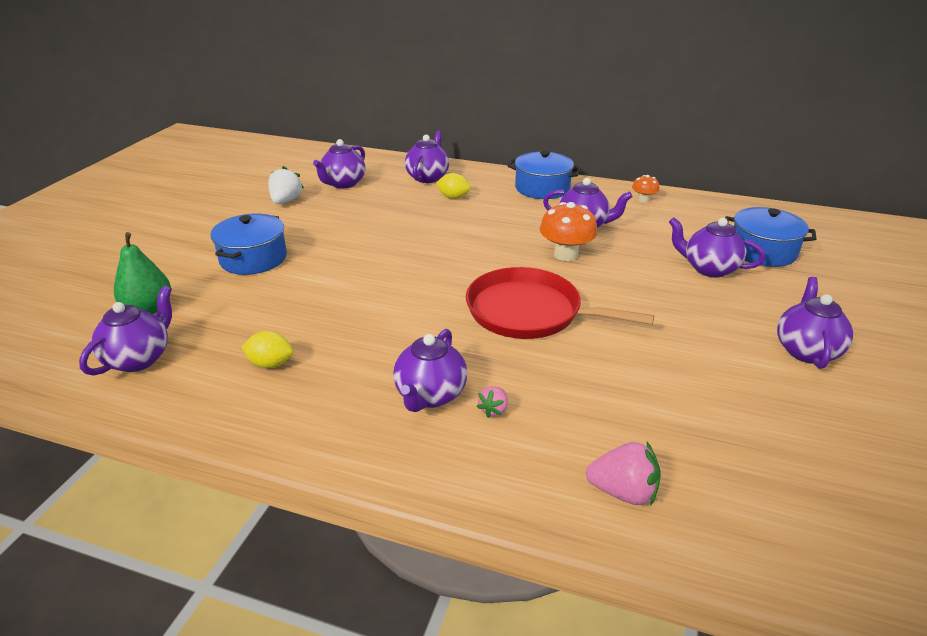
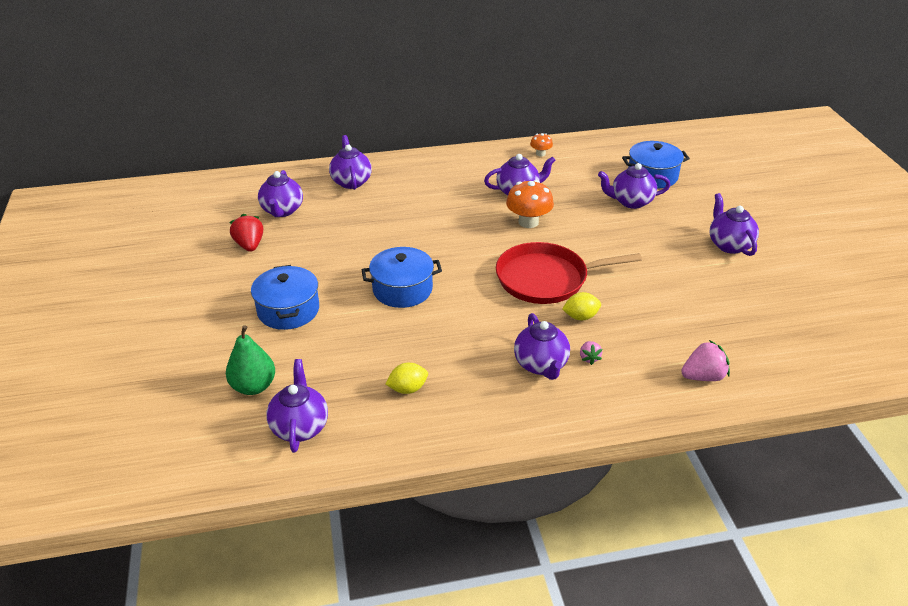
camera: 30 degrees left, 5 degrees up
(286, 201) = (249, 245): white strawberry -> red strawberry
(453, 197) = (393, 196): yellow lemon -> yellow lemon (580, 317)
(542, 188) = (456, 165): blue pot -> blue pot (402, 289)

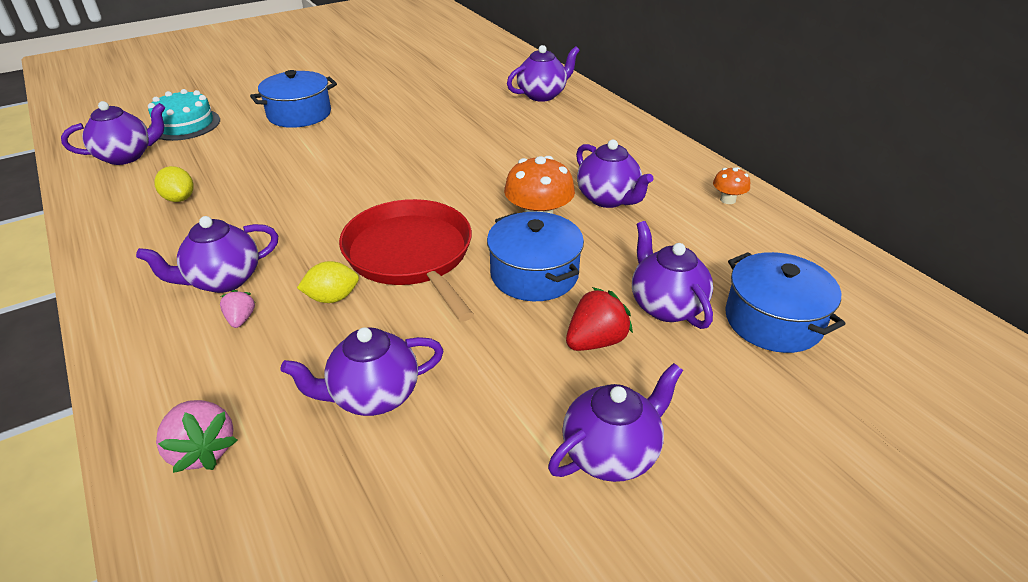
camera: 70 degrees right, 0 degrees up
(249, 245) = (396, 76): red strawberry -> red strawberry (595, 341)
(253, 386) = (185, 124): green pear -> turquoise cake
(282, 211) = (463, 76): purple teapot -> purple teapot (373, 396)
(402, 289) = (352, 162): blue pot -> blue pot (534, 274)
(580, 317) = (332, 298): yellow lemon -> yellow lemon turned 75 degrees counterclockwise
(589, 358) = (241, 319): pink strawberry -> pink strawberry turned 105 degrees clockwise

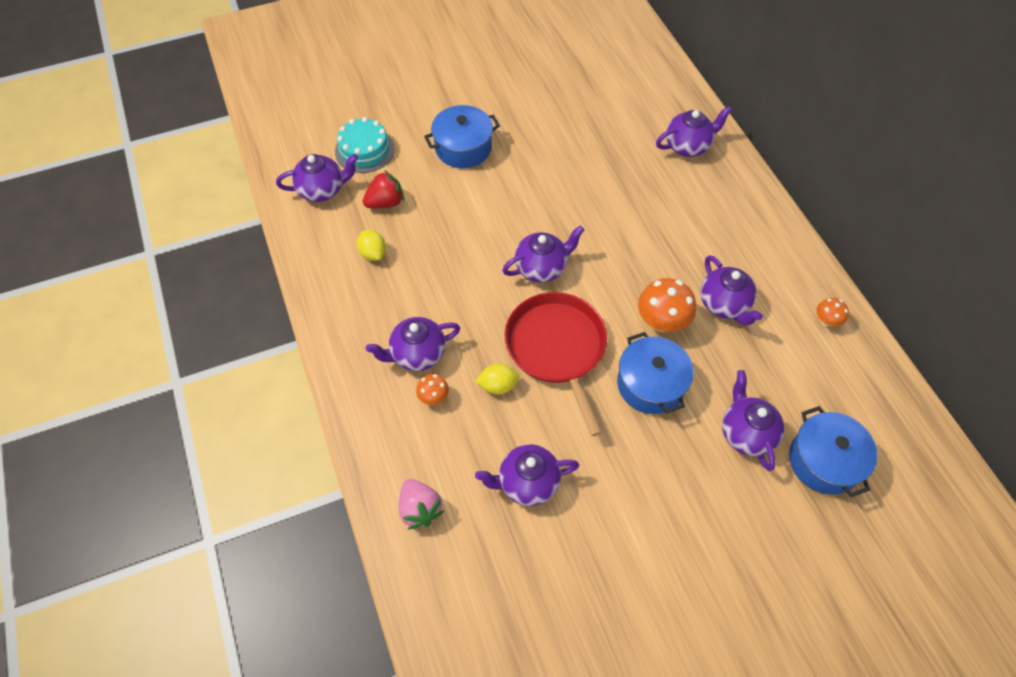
camera: 10 degrees right, 20 degrees up
(241, 319) = (433, 397): pink strawberry -> orange mushroom
(595, 341) = (687, 459): red strawberry -> red strawberry (385, 202)
(611, 453) = (681, 557): purple teapot -> purple teapot (541, 268)

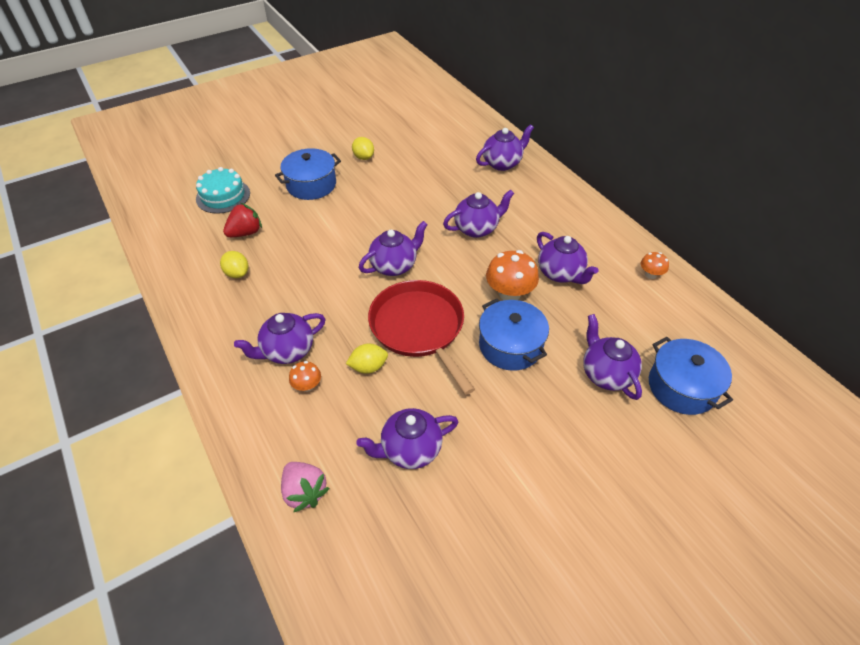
camera: 10 degrees left, 10 degrees down
(322, 190) = (186, 230): purple teapot -> purple teapot (477, 229)
(527, 116) = (363, 157): none -> yellow lemon

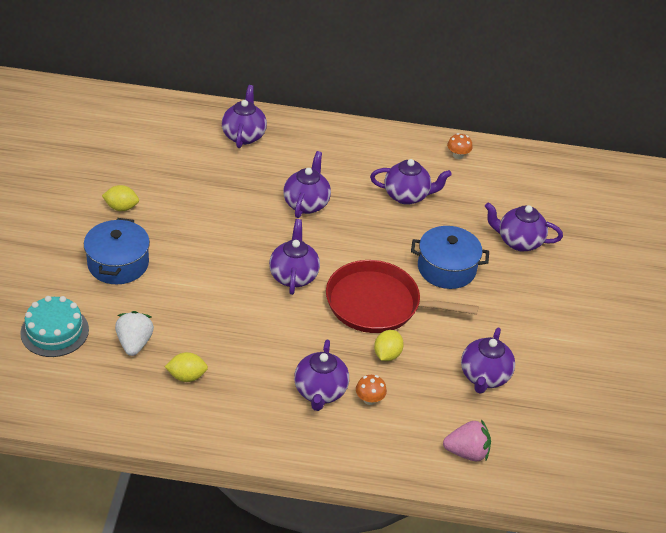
camera: 55 degrees left, 5 degrees down
(245, 233) = (134, 343): red strawberry -> white strawberry
(509, 293) = (397, 235): orange mushroom -> none
(682, 387) = (562, 217): blue pot -> none

